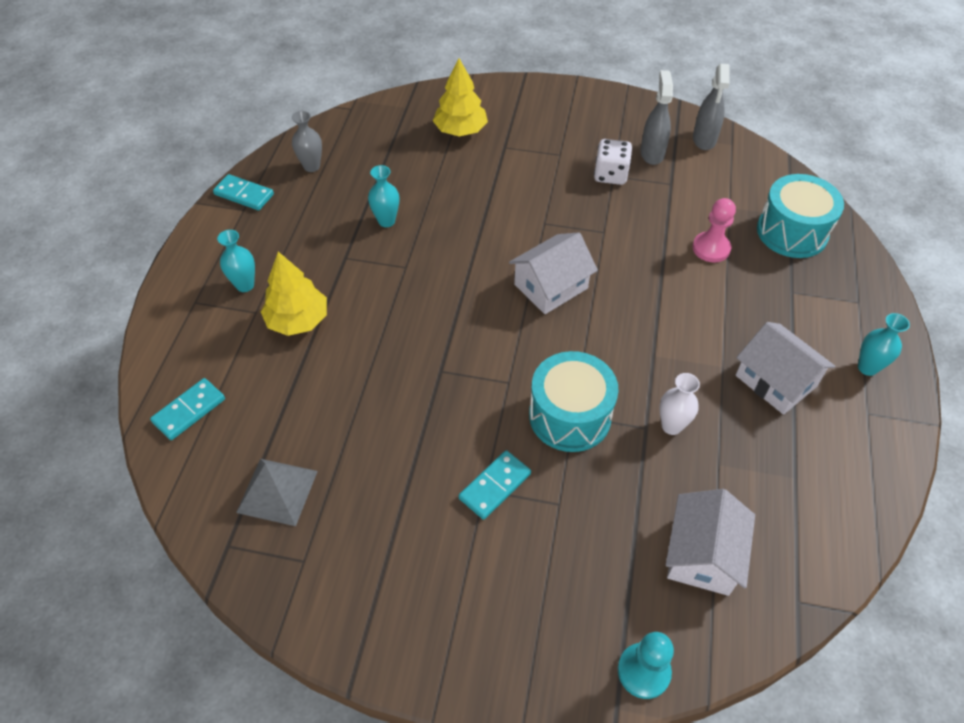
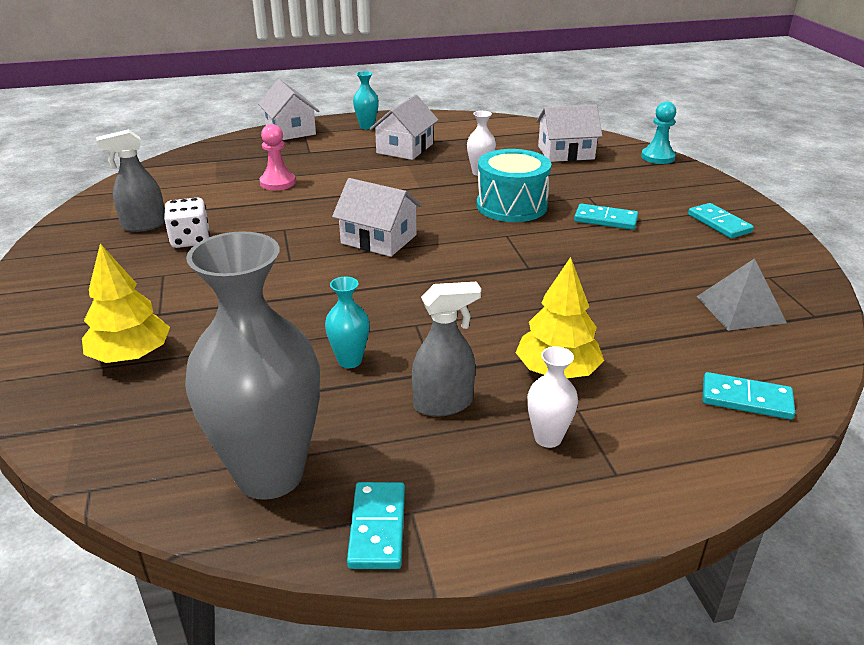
camera: 115 degrees left, 20 degrees down
(245, 285) = (548, 438): turquoise vase -> white vase
(311, 166) = (270, 474): grey vase -> grey vase, size x2.33
(425, 600) = (719, 223): none -> turquoise domino
(704, 139) = (111, 204): grey spray bottle -> grey spray bottle (443, 404)
(792, 232) = (237, 158): turquoise drum -> none
(870, 291) = (290, 130): none -> white house

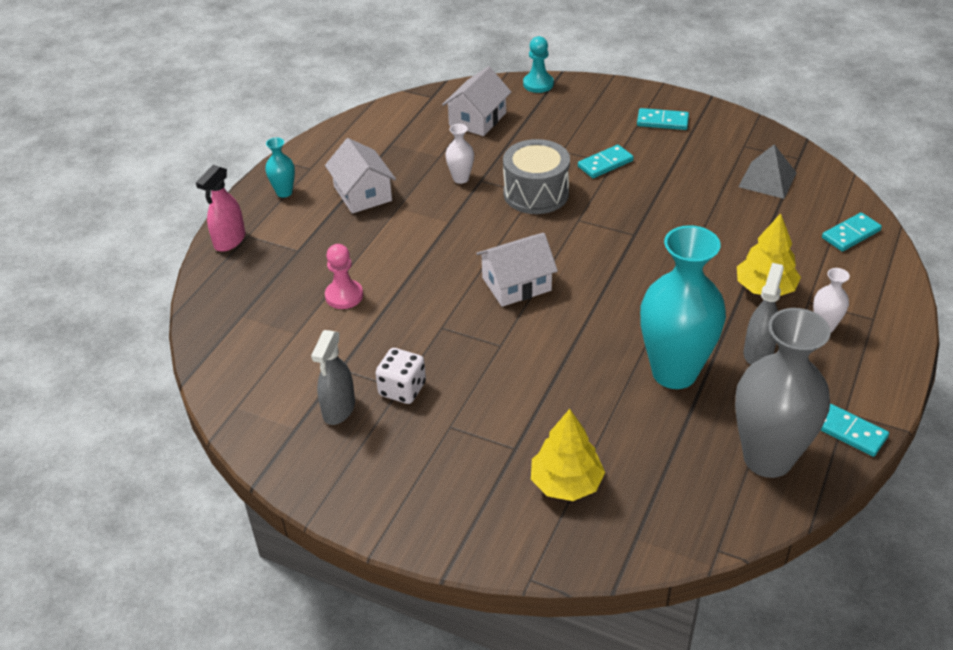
camera: 50 degrees left, 10 degrees up
(290, 130) = (229, 241): white house -> pink spray bottle
(350, 361) = (674, 372): turquoise vase -> turquoise vase, size x2.33
(511, 206) = (536, 193): turquoise drum -> grey drum

